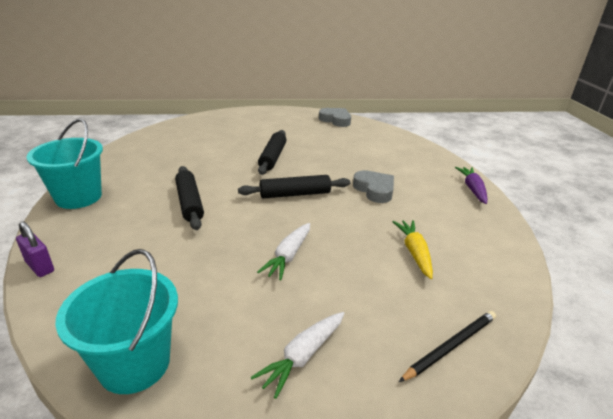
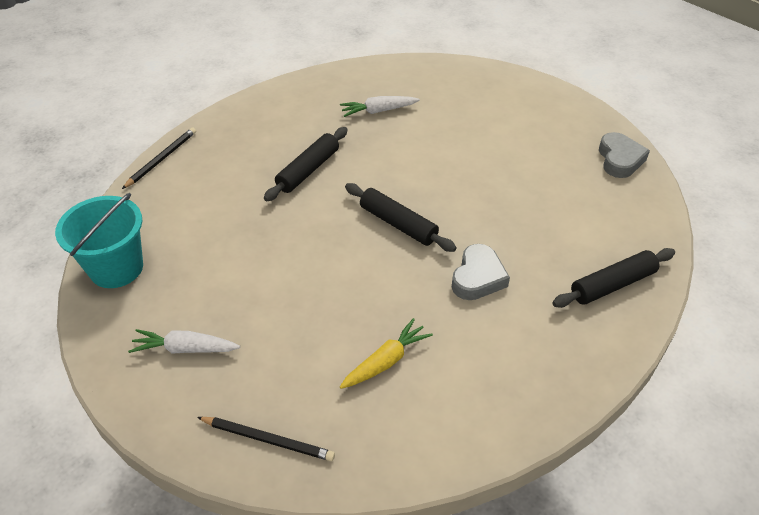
camera: 55 degrees right, 15 degrees up
(40, 266) = (161, 159): purple padlock -> black pencil
(78, 197) = (251, 110): turquoise bucket -> none
(273, 157) = (452, 167): black rolling pin -> black rolling pin (612, 285)
(288, 256) = (294, 275): white carrot -> white carrot (378, 111)
(472, 189) = (589, 364): purple carrot -> none

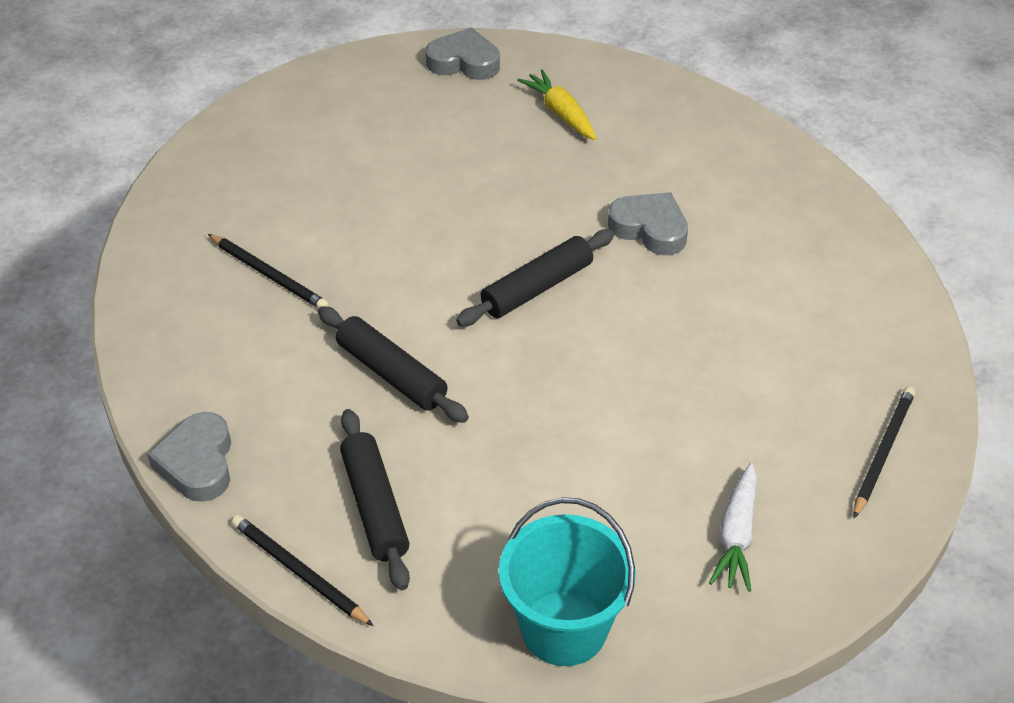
camera: 80 degrees left, 0 degrees up
(234, 112) = (197, 463): none -> grey heart
(378, 111) = (268, 274): white carrot -> black pencil
(385, 361) = (774, 332): yellow carrot -> yellow carrot (561, 113)
(612, 285) = (679, 122): black rolling pin -> black rolling pin (375, 506)

